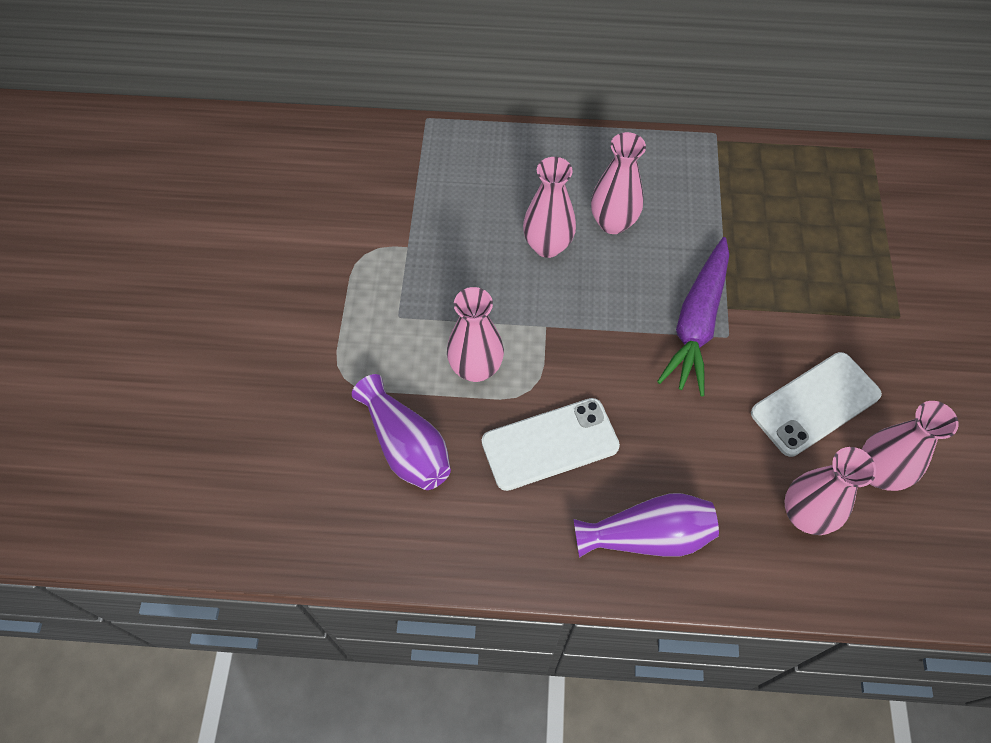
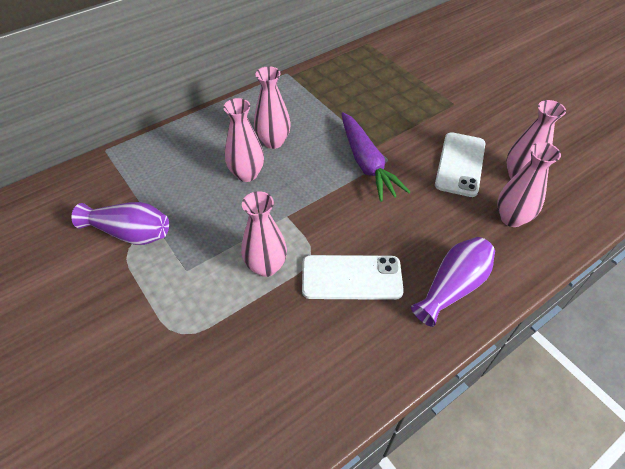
camera: 40 degrees left, 10 degrees down
(406, 446) = (264, 344): purple vase -> purple vase (130, 233)
(550, 444) = (351, 277): white phone -> white phone turned 60 degrees clockwise

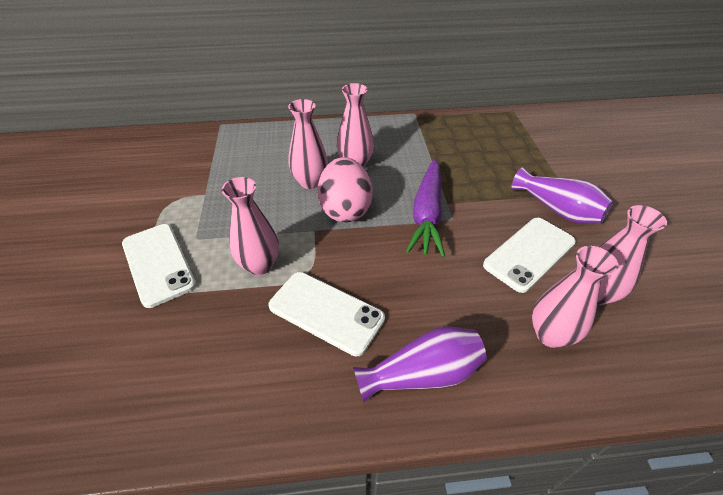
camera: 30 degrees right, 5 degrees down
(130, 233) = (182, 191): purple vase -> purple vase (557, 209)
(172, 308) = (158, 264): none -> white phone
(298, 186) = (345, 209): none -> pink egg

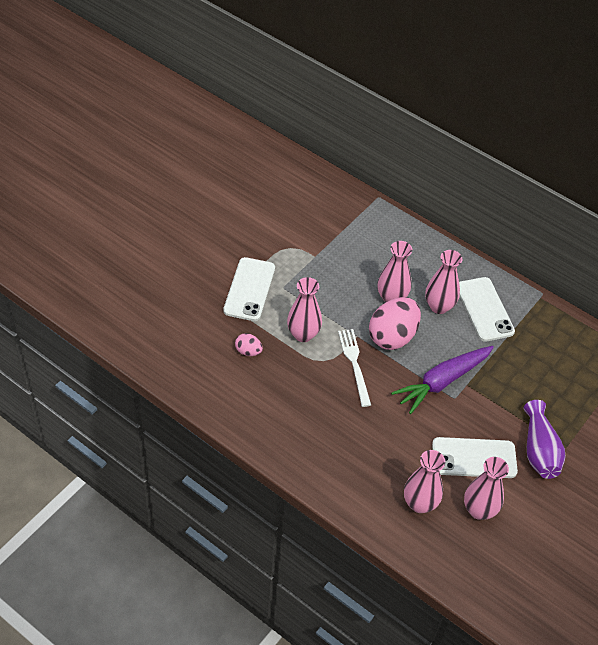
camera: 40 degrees right, 5 degrees up
(213, 326) = (248, 351): none -> pink egg
(326, 312) = (312, 391): white phone -> white phone (484, 309)
(339, 255) = (354, 364): none -> white fork
(422, 374) = (327, 461): purple vase -> none

